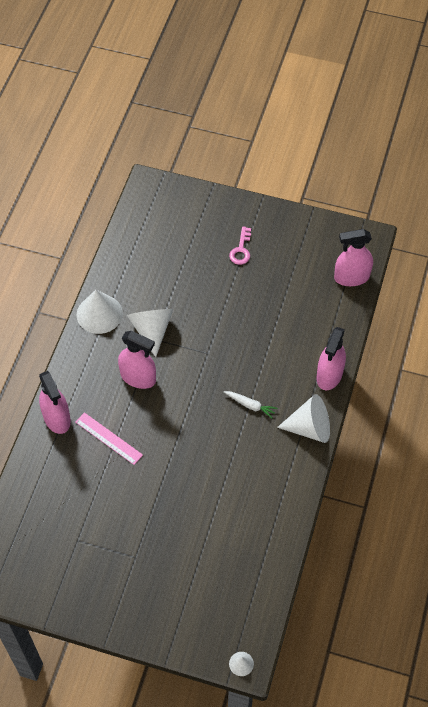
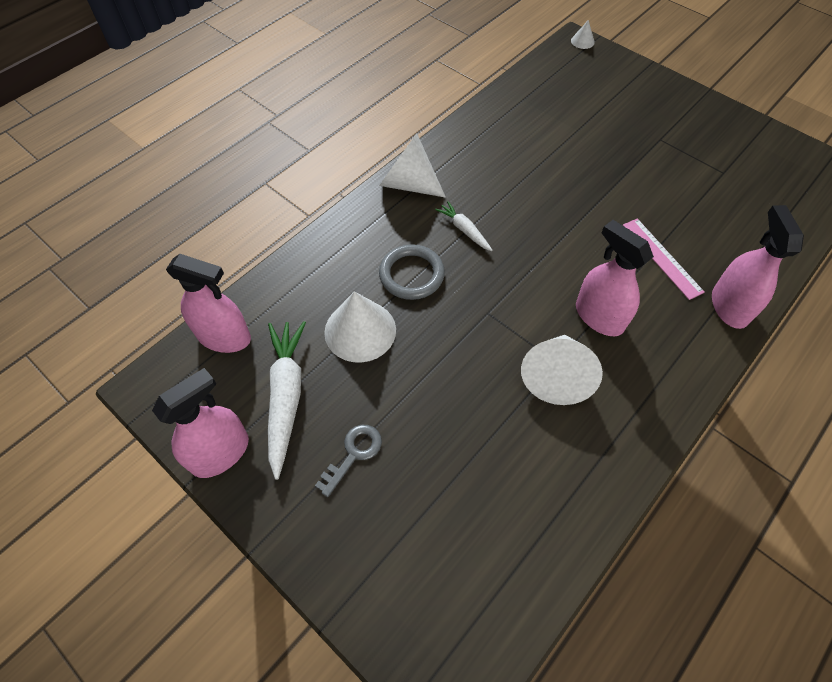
camera: 155 degrees left, 0 degrees up
(99, 314) = (632, 437): white cone -> white cone (360, 330)
(241, 250) = (353, 454): pink key -> grey key
(267, 358) = (411, 274): none -> grey ring
(294, 261) = (286, 396): none -> white carrot
(329, 375) = (347, 227): pink spray bottle -> pink spray bottle (220, 453)

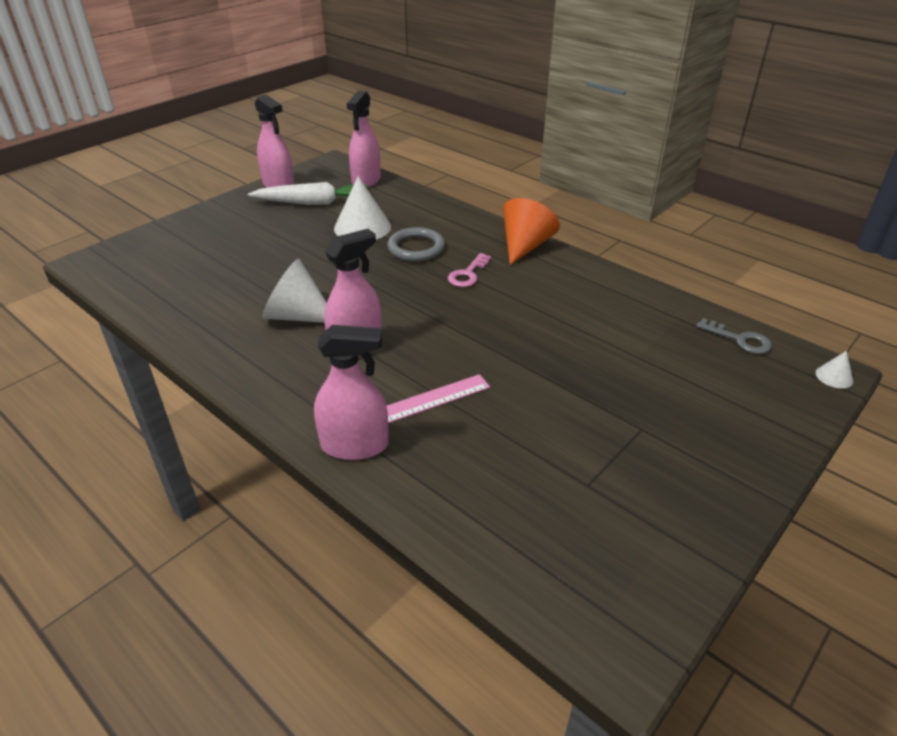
camera: 90 degrees right, 20 degrees down
(353, 454) = (260, 227): grey key -> grey key (739, 339)
(408, 183) = (525, 246): white cone -> orange cone
(464, 230) = (468, 274): white carrot -> pink key

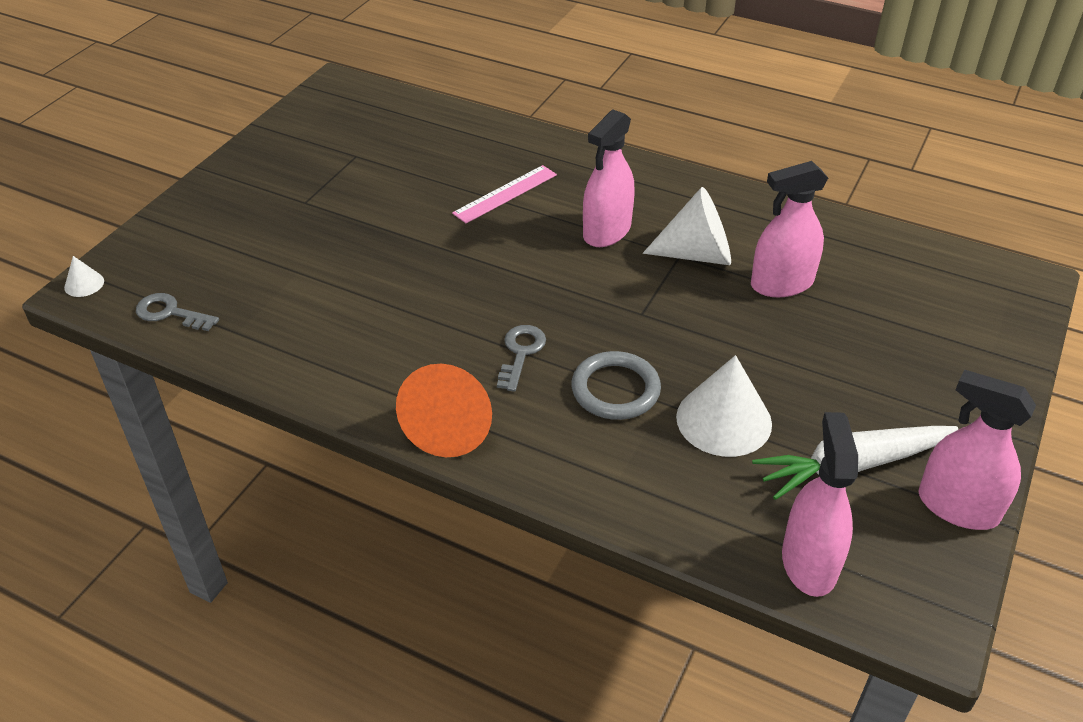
camera: 165 degrees right, 5 degrees up
(355, 445) = (553, 151): pink spray bottle -> pink spray bottle (781, 284)
(468, 274) = (520, 353): pink key -> grey key

